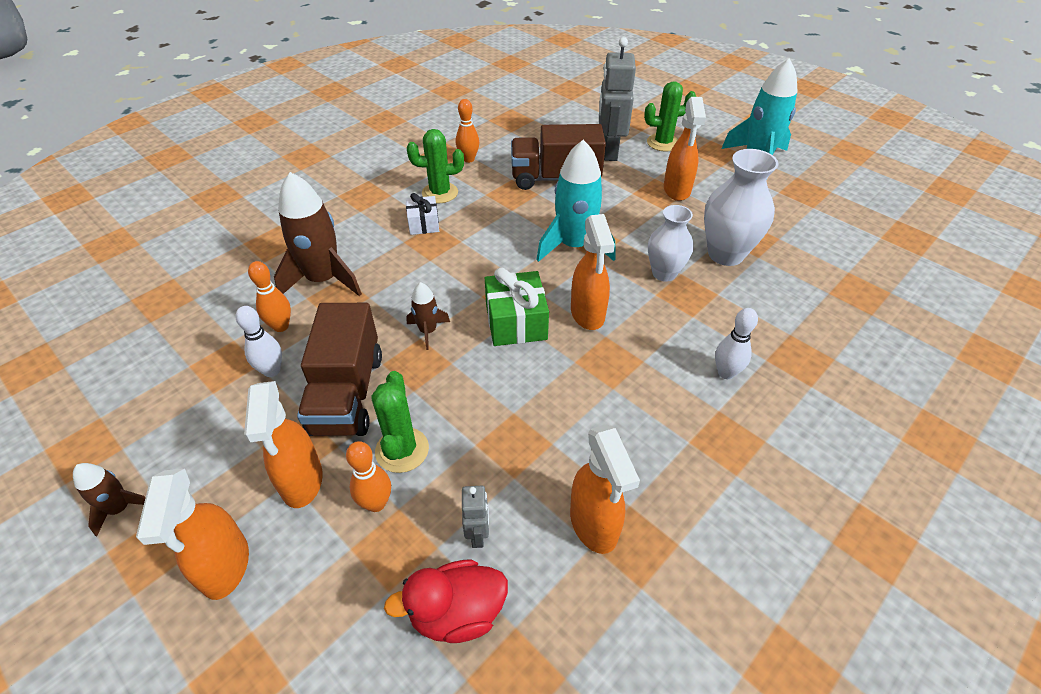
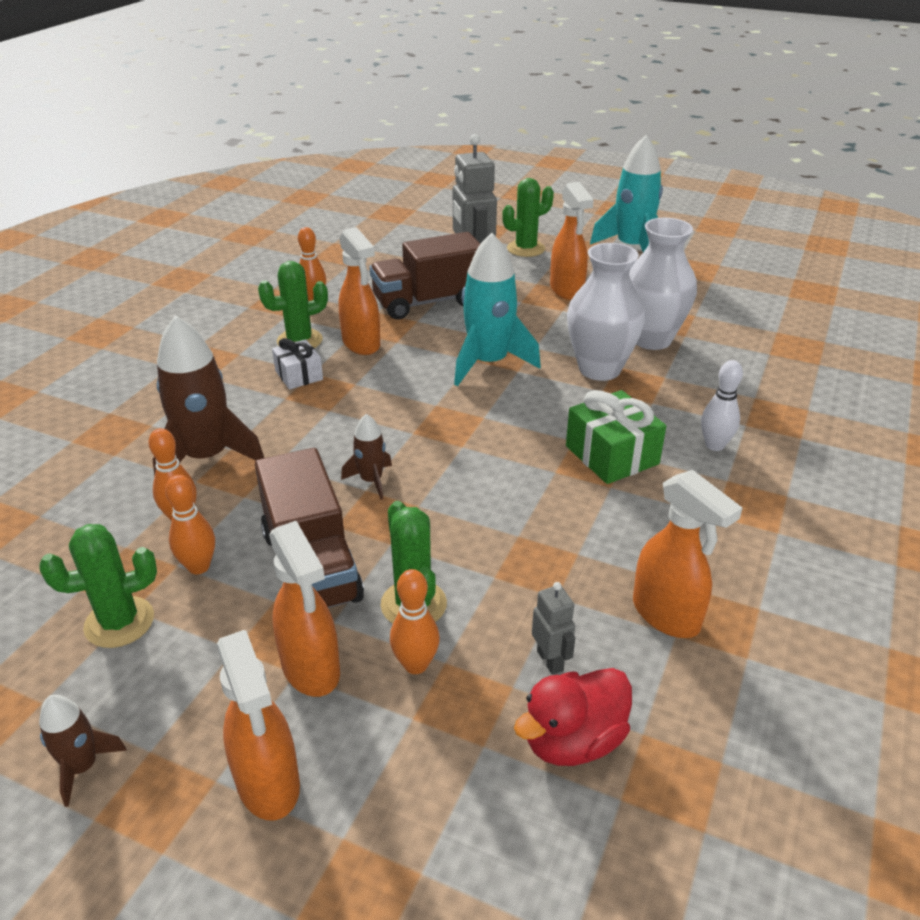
camera: 20 degrees left, 10 degrees down
(199, 401) = (119, 622): none -> green cactus
(271, 371) = (199, 566): white bowling pin -> orange bowling pin
(516, 322) = (468, 449): green gift -> green gift (612, 455)
(587, 314) = (542, 424): orange spray bottle -> orange spray bottle (361, 344)
(664, 273) = (599, 369): white vase -> white vase, size x1.50

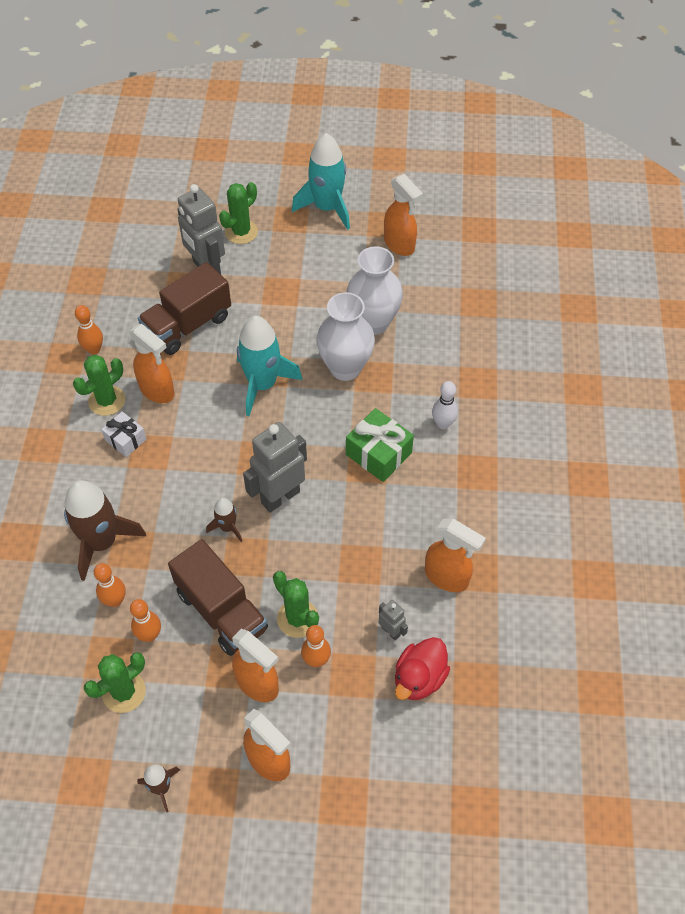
camera: 20 degrees left, 20 degrees up
(457, 467) = (280, 497): none -> grey robot
(567, 290) = (292, 280): orange spray bottle -> orange spray bottle (399, 245)

